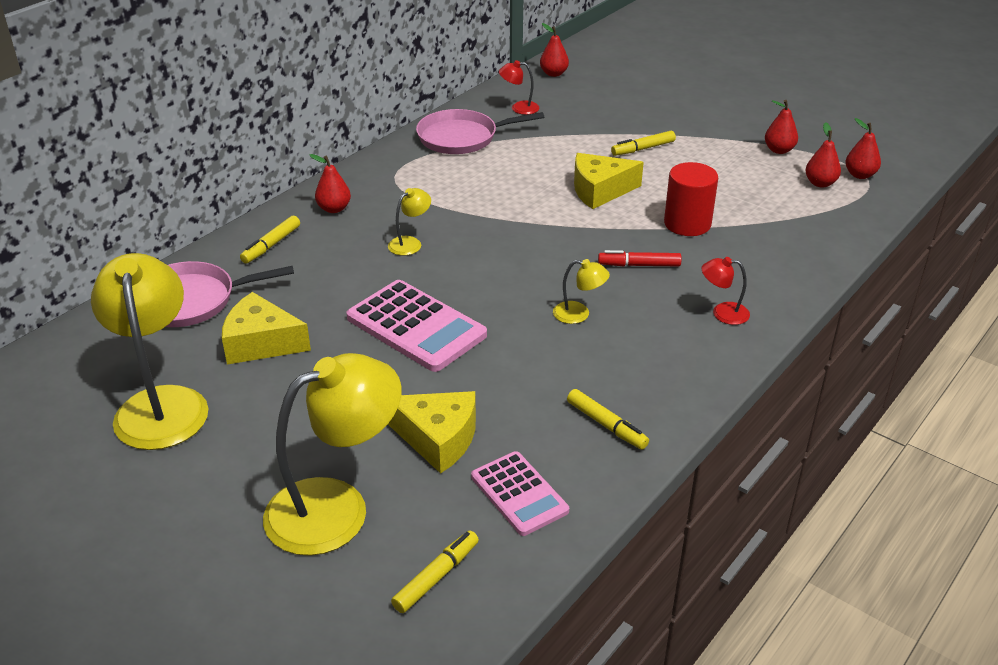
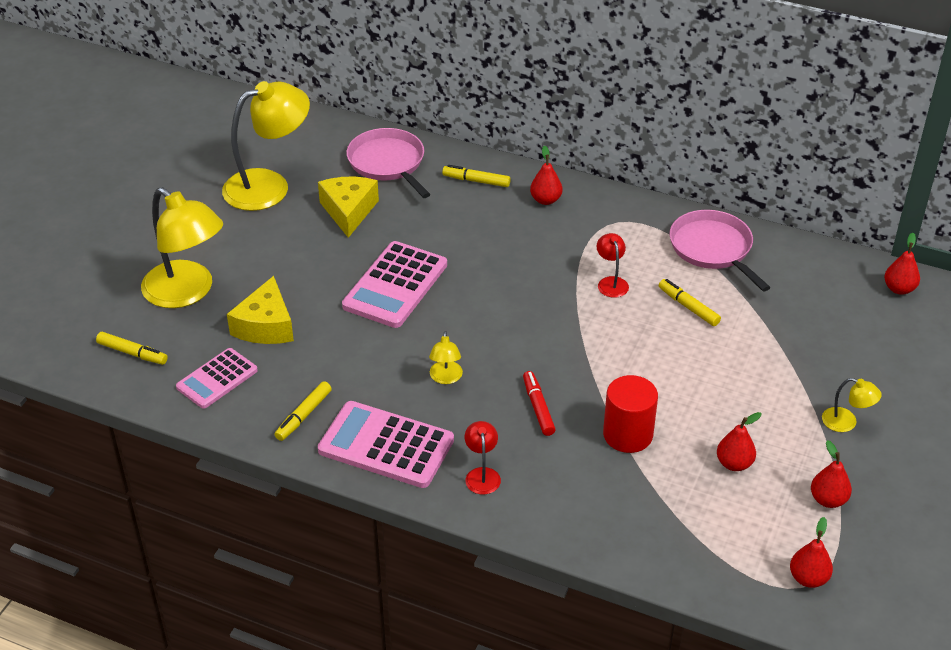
camera: 75 degrees right, 5 degrees up
(410, 243) = (512, 256): yellow lamp -> yellow lamp (846, 422)
(519, 108) = (800, 276): red lamp -> red lamp (611, 282)
(600, 190) = (660, 362): yellow cheese -> none
(643, 149) = (765, 383): yellow marker -> yellow marker (688, 307)
(668, 369) = (386, 445): none -> pink calculator
(820, 183) = (768, 541): red pear -> red pear (734, 463)

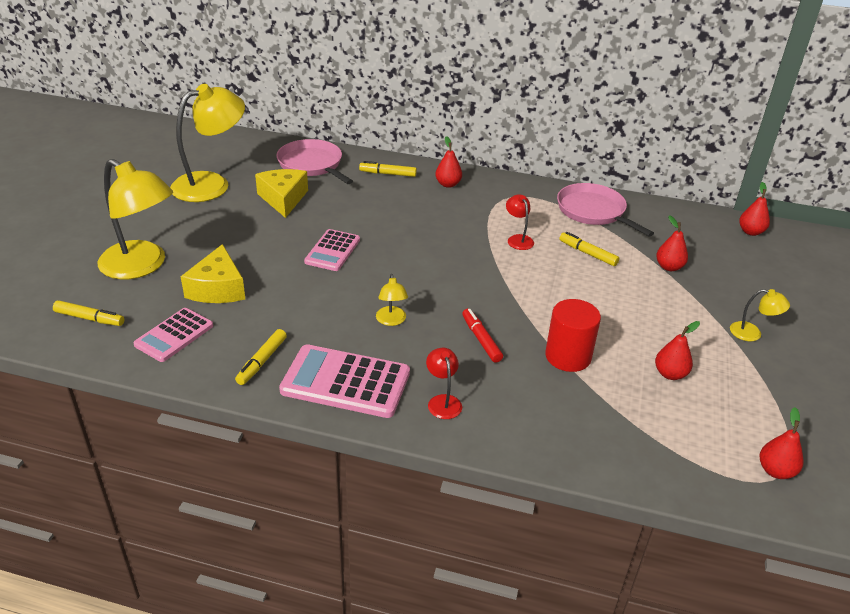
camera: 10 degrees left, 5 degrees down
(395, 285) = (332, 251): pink calculator -> pink calculator, size x0.63
(828, 500) = (763, 398): red pear -> red pear (669, 267)

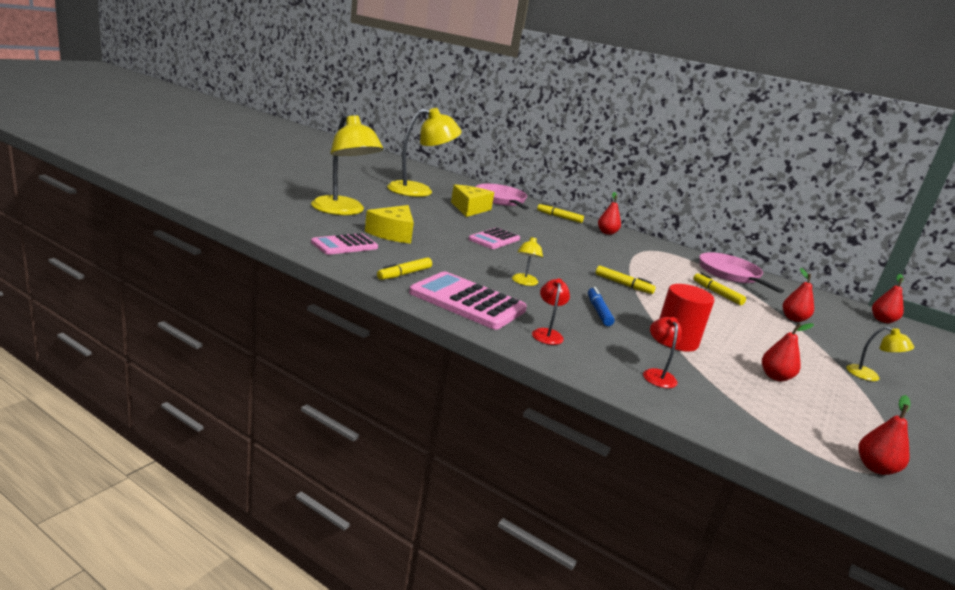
camera: 15 degrees right, 15 degrees down
(90, 318) = (288, 222): yellow marker -> yellow marker (623, 284)
(481, 339) = (598, 311): red marker -> blue marker
(518, 239) = (655, 271): red lamp -> red lamp (657, 375)

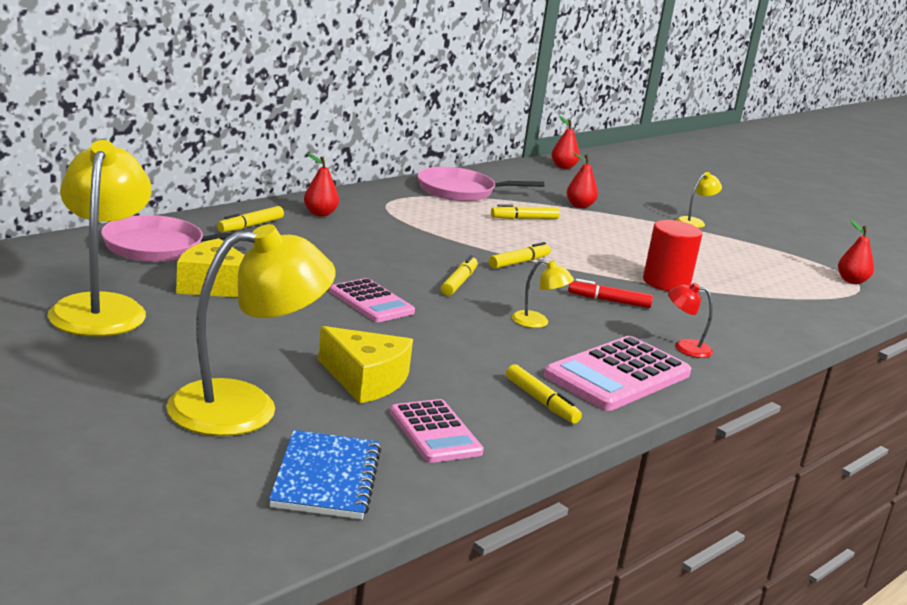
camera: 75 degrees left, 0 degrees up
(284, 222) = (326, 478): none -> blue notebook
(557, 263) = (459, 282): none -> yellow marker
(598, 311) = (609, 301): blue marker -> red marker
(657, 375) = (748, 316): red lamp -> none
(775, 377) = (720, 263): red pear -> none

